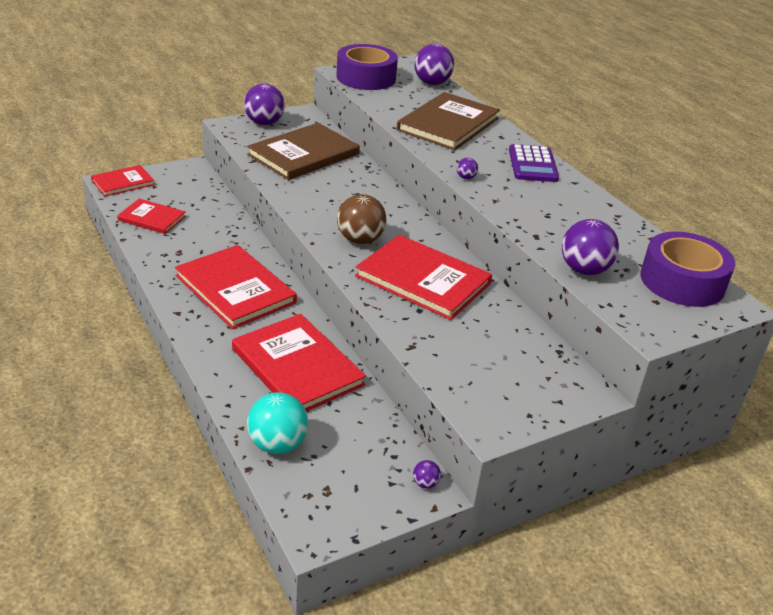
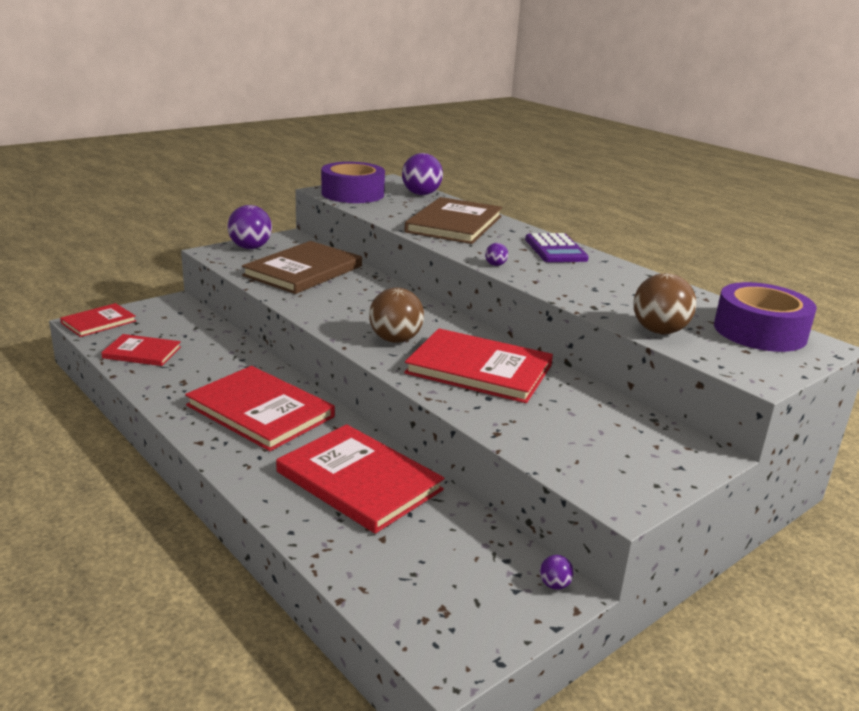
camera: 10 degrees left, 10 degrees down
(277, 444) = (365, 567): turquoise ball -> none
(584, 270) = (659, 331): purple ball -> brown ball

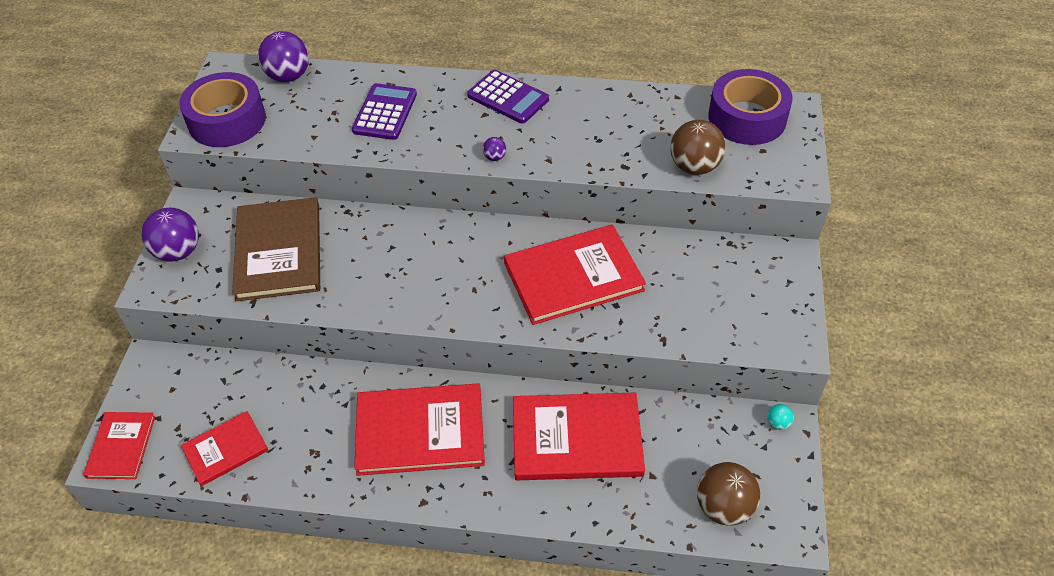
camera: 40 degrees left, 25 degrees up
(395, 339) = (475, 289): brown ball -> brown ball (723, 507)
(454, 224) = (385, 112): brown book -> purple calculator
(554, 585) = (777, 423): purple ball -> turquoise ball

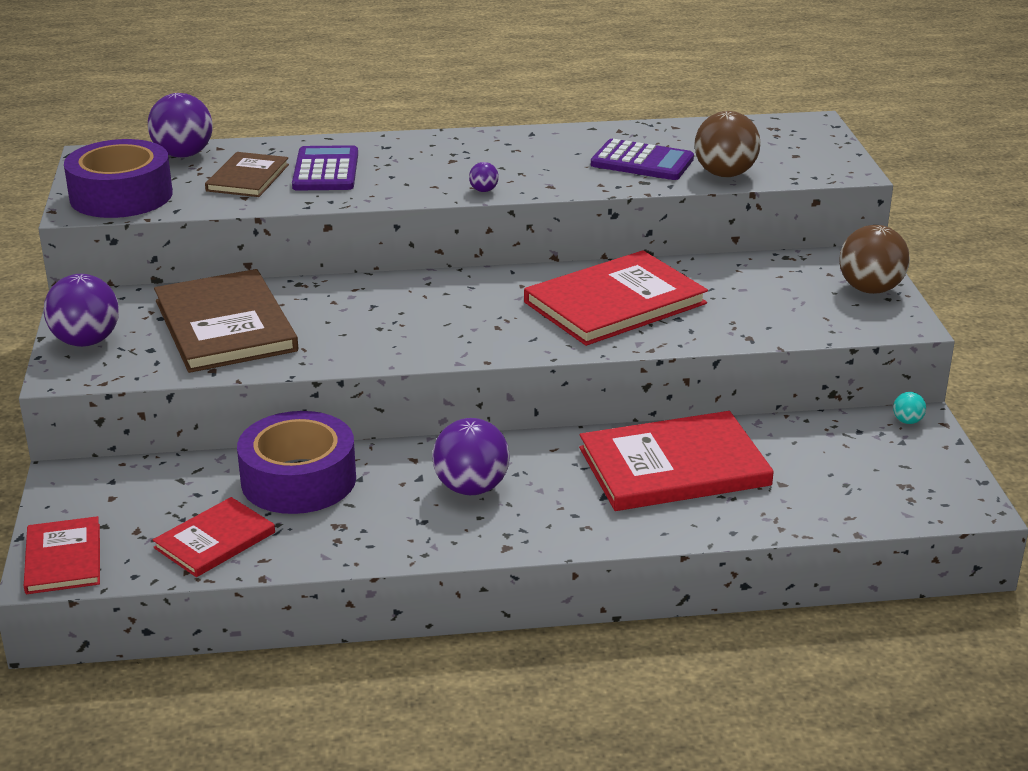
camera: 15 degrees left, 20 degrees down
(324, 112) = (247, 178): none -> brown book
(420, 431) = (471, 488): red book -> purple ball
(508, 97) = (473, 145): purple calculator -> purple calculator (642, 162)
(723, 507) = (880, 496): brown ball -> brown ball (870, 289)
(747, 118) = (764, 134): purple tape -> purple tape (298, 479)

